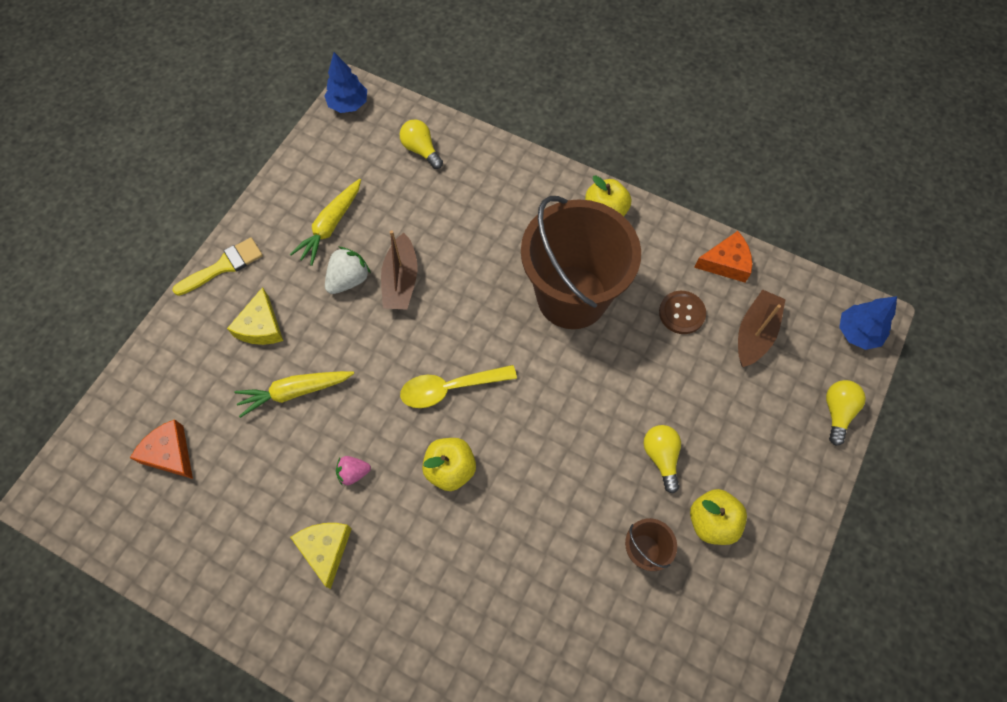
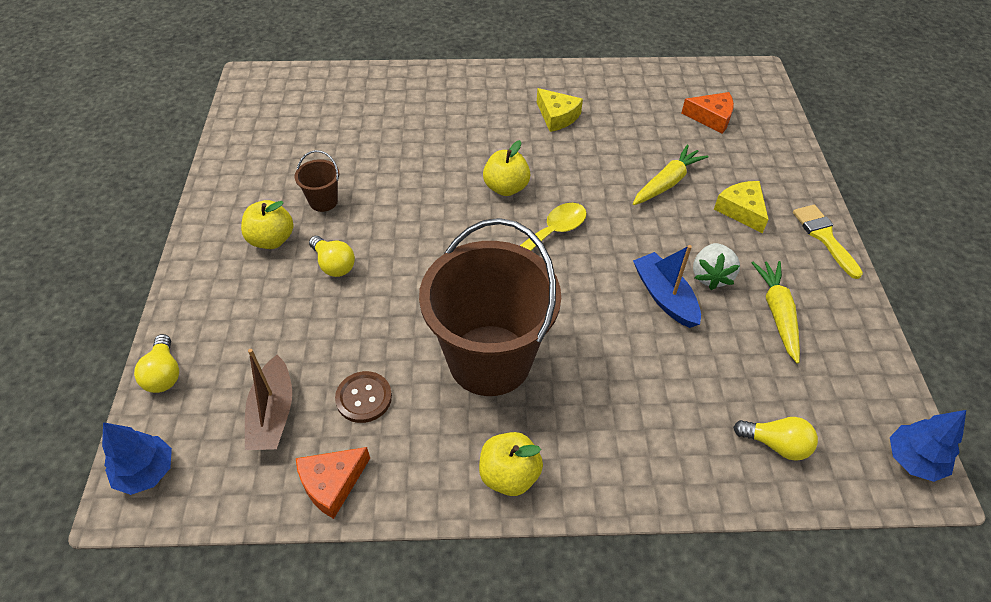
camera: 150 degrees right, 15 degrees down
(223, 266) = (824, 237): yellow brush -> yellow brush turned 135 degrees clockwise
(353, 473) = (576, 157): pink strawberry -> none
(401, 281) = (664, 297): brown boat -> blue boat

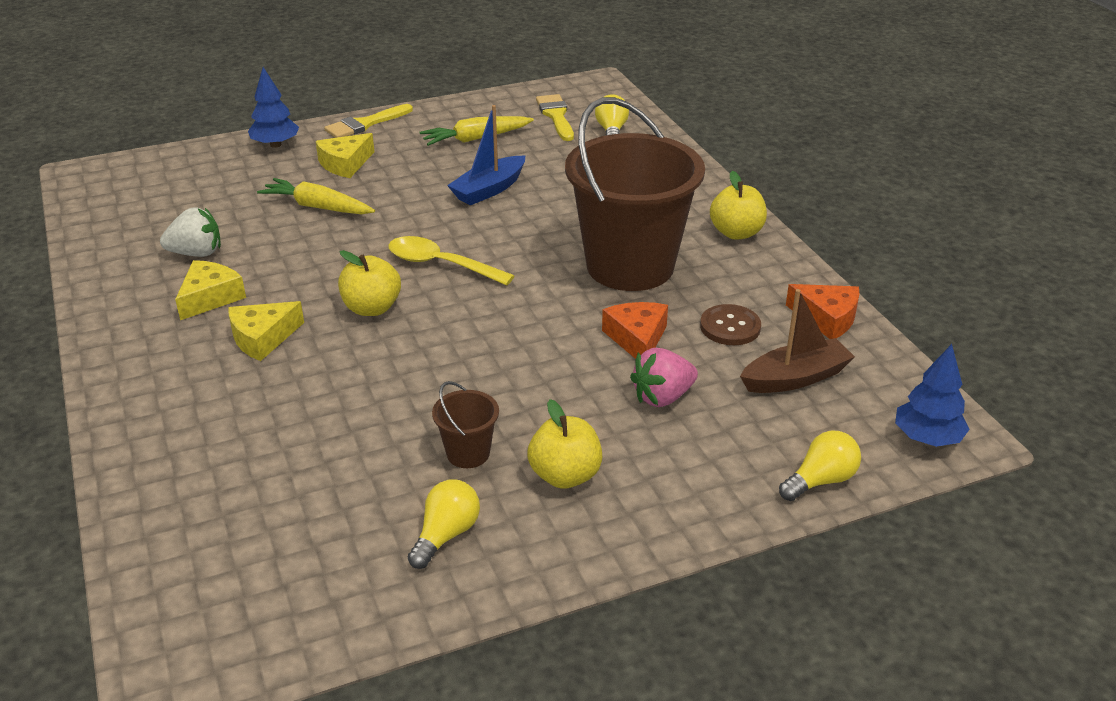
camera: 110 degrees left, 15 degrees down
(309, 317) = (662, 397): none -> pink strawberry
(334, 265) = (574, 405): yellow light bulb -> yellow light bulb (446, 535)
(497, 133) = (263, 338): none -> yellow cheese
(711, 118) = (185, 193): orange cheese -> orange cheese (637, 338)
(711, 276) = (448, 171): white strawberry -> white strawberry (196, 253)
(825, 401) = (556, 116): none -> yellow brush
(913, 460) = (584, 86): blue tree -> blue tree (275, 144)

